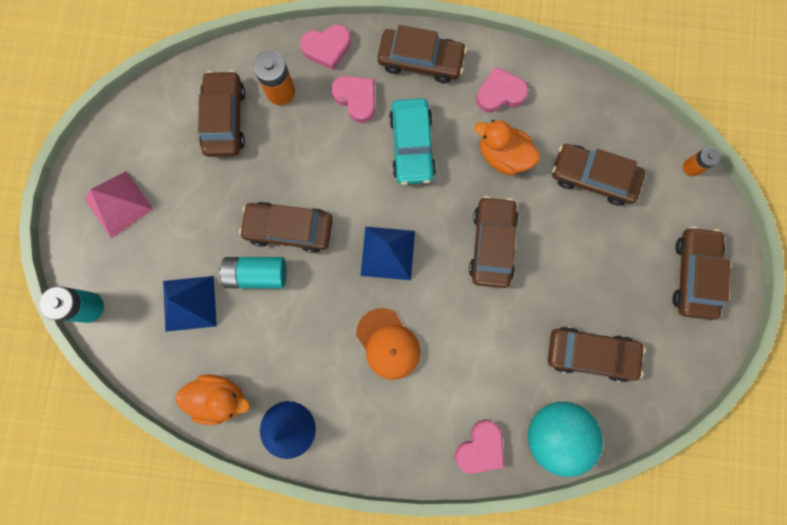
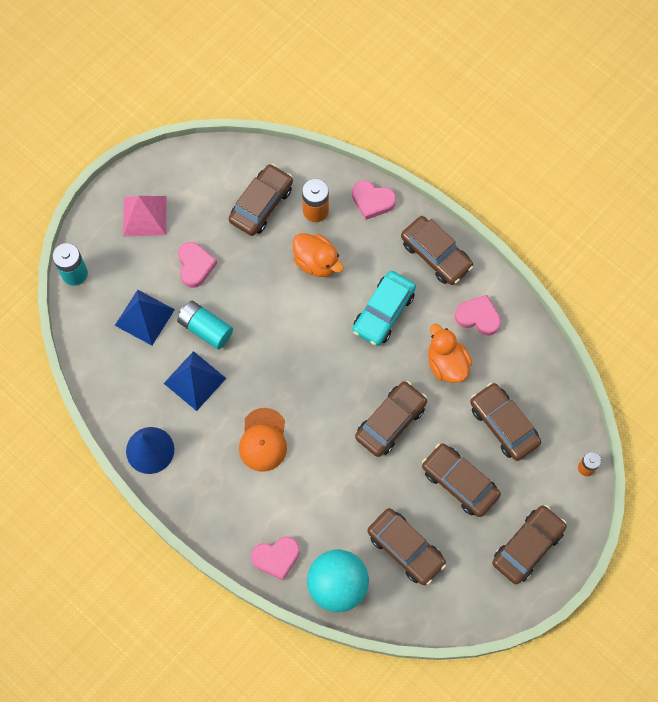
camera: 35 degrees right, 10 degrees down
(220, 398) = (119, 396): orange duck -> orange duck (316, 262)
(289, 229) = (251, 312): brown car -> brown car (459, 482)
(356, 99) = (367, 251): pink heart -> pink heart (195, 266)
(388, 253) = (310, 376): blue pyramid -> blue pyramid (195, 381)

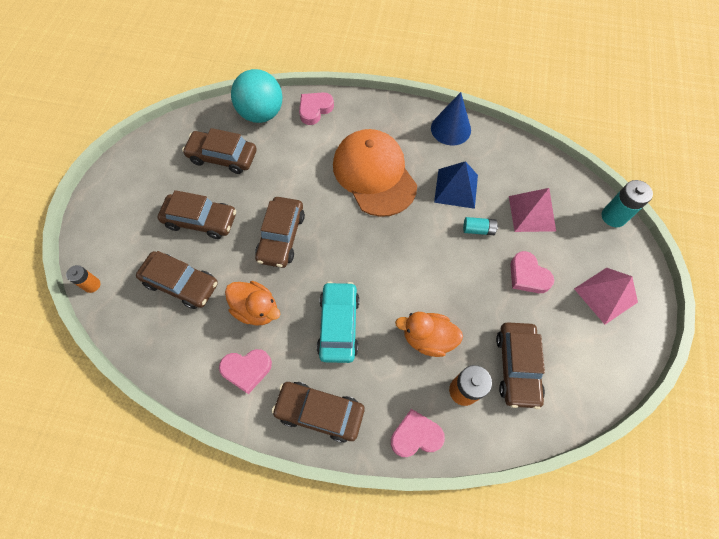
camera: 150 degrees right, 5 degrees down
(144, 317) = (532, 213): blue pyramid -> pink pyramid
(205, 329) = (478, 230): turquoise battery -> turquoise battery, size x0.63
(263, 440) = (374, 174): orange cap -> orange cap, size x1.74
(528, 546) = (125, 202): brown car -> none

